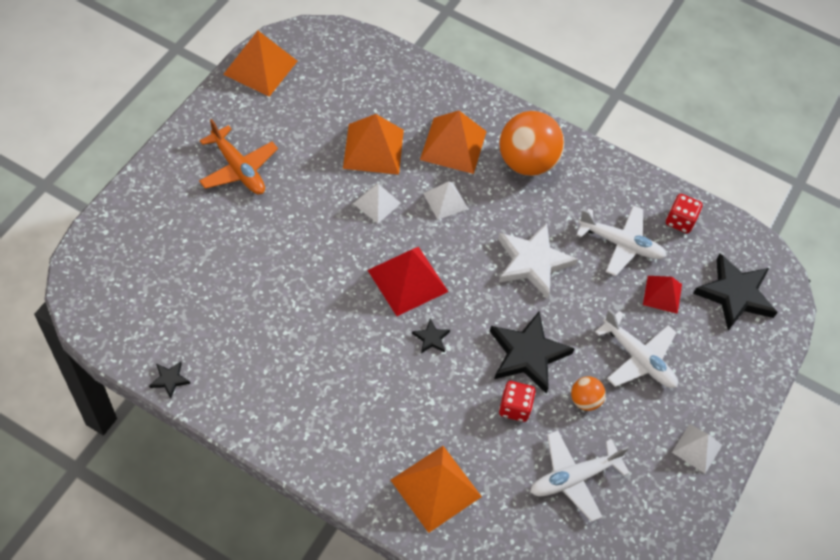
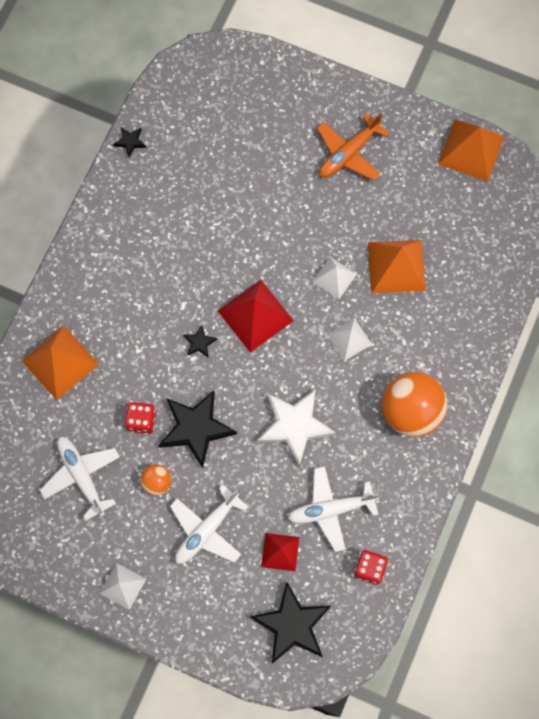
camera: 90 degrees right, 15 degrees up
(453, 145) = (417, 339): orange pyramid -> none
(621, 244) = (330, 509): white plane -> white plane turned 60 degrees clockwise

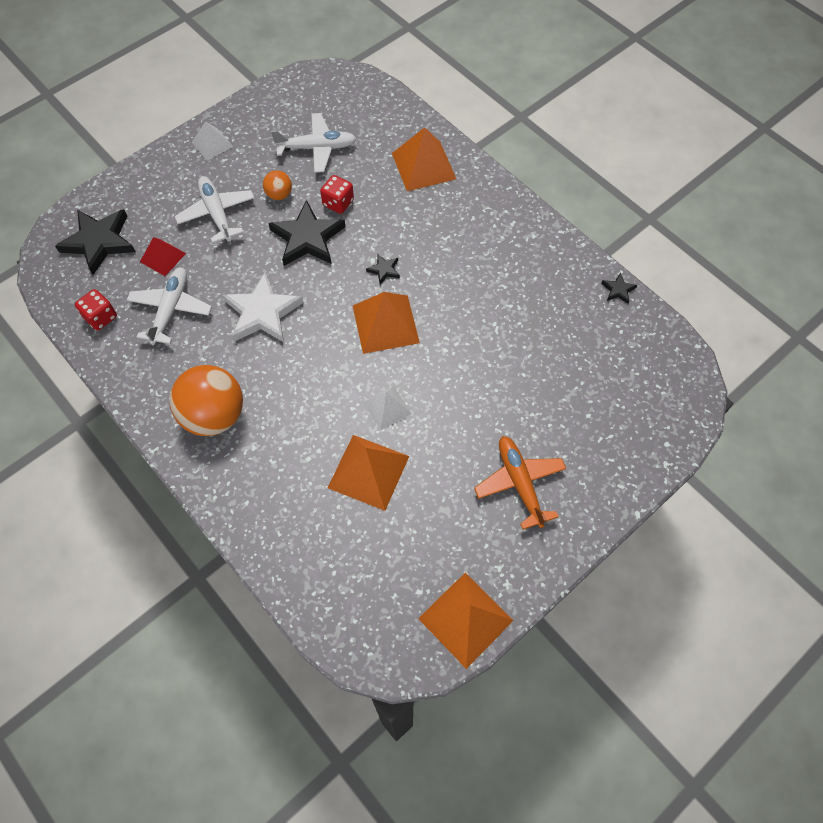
camera: 115 degrees right, 10 degrees down
(255, 315) = (385, 324): red pyramid -> orange pyramid
(349, 339) = (317, 393): white pyramid -> none

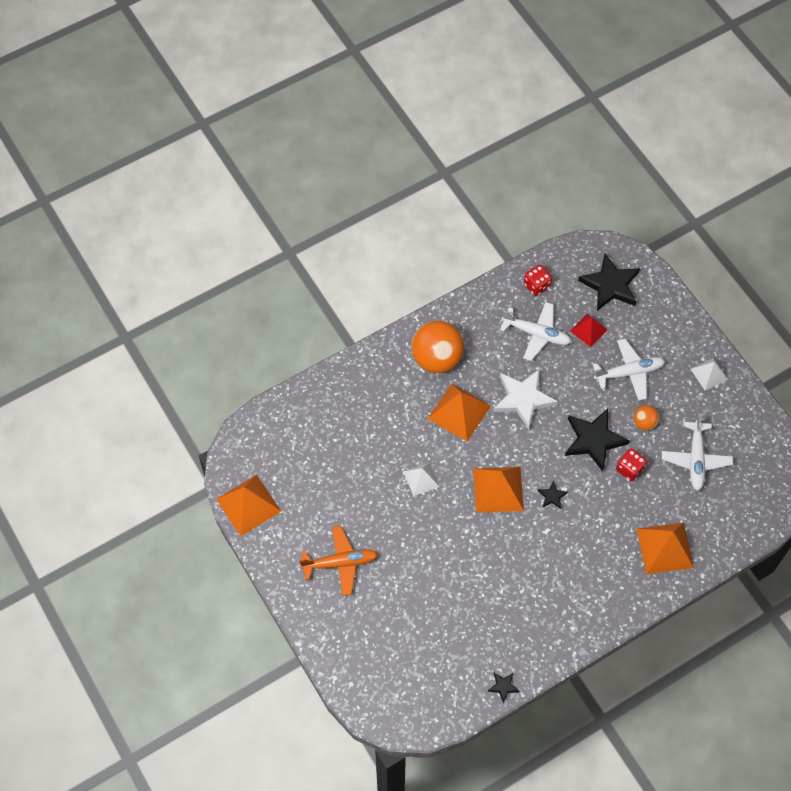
camera: 100 degrees right, 0 degrees up
(368, 471) = (371, 458): orange pyramid -> orange pyramid (459, 412)

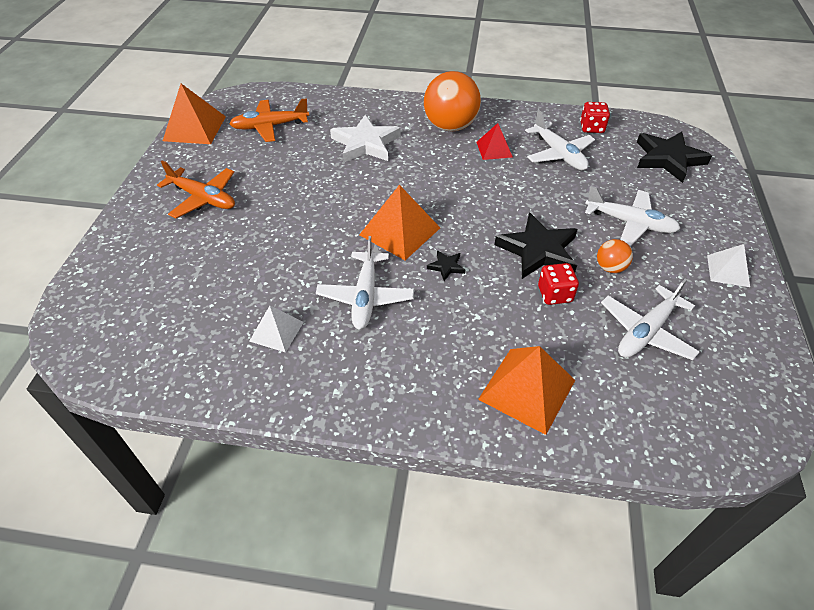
camera: 40 degrees right, 15 degrees down
(304, 459) = (270, 126): none -> orange plane
(421, 479) = (342, 186): white pyramid -> white pyramid (276, 331)
(459, 412) = (429, 164): orange pyramid -> none
(503, 686) = (199, 391): black star -> none
(523, 399) = (498, 186): white star -> white star (365, 143)
(527, 556) = (365, 297): none -> white plane
(588, 330) = (615, 175): red pyramid -> red pyramid (494, 149)

